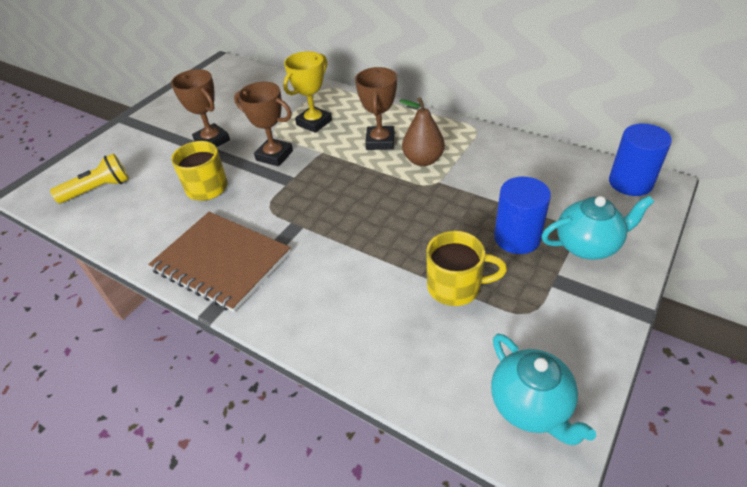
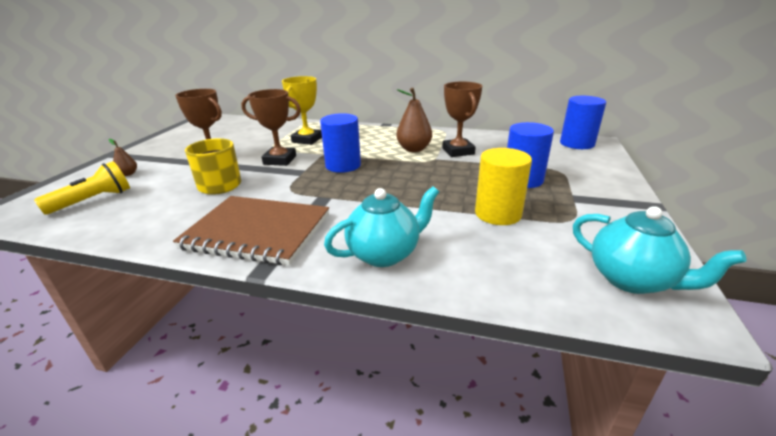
camera: 20 degrees left, 15 degrees down
(131, 154) = (128, 174): none -> brown pear
(334, 176) = (343, 165): none -> blue cylinder
(380, 141) = (371, 144): brown trophy -> brown trophy (458, 151)
(456, 286) = (498, 213): yellow mug -> yellow cylinder
(588, 245) = (579, 176): turquoise teapot -> turquoise teapot (384, 254)

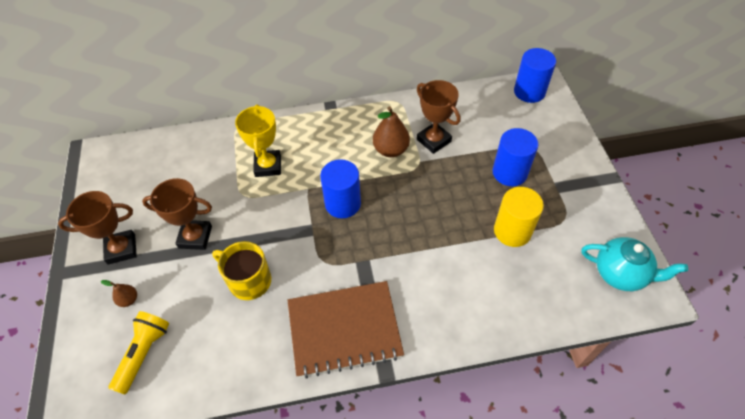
camera: 25 degrees left, 25 degrees up
(280, 160) = (271, 216): brown trophy -> brown trophy (121, 249)
(384, 254) = (459, 314): turquoise teapot -> none

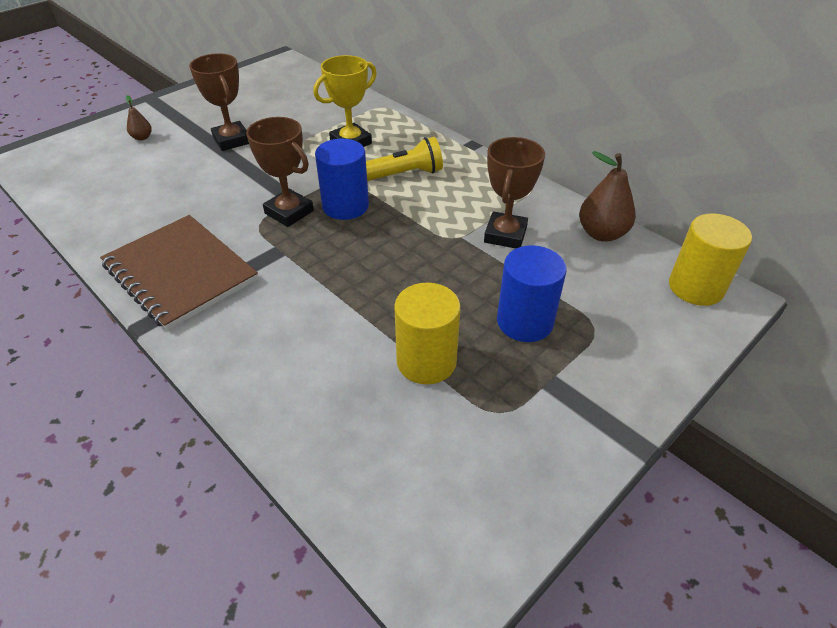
camera: 55 degrees right, 10 degrees down
(121, 249) = (192, 112): brown trophy -> brown trophy (289, 212)
(144, 353) = (91, 168): yellow flashlight -> yellow flashlight (405, 174)
(248, 280) = (203, 188): yellow mug -> none
(391, 150) = (454, 209): brown pear -> brown pear (601, 234)
(529, 92) = (696, 287): blue cylinder -> yellow cylinder
(620, 274) = (451, 523): turquoise teapot -> none

